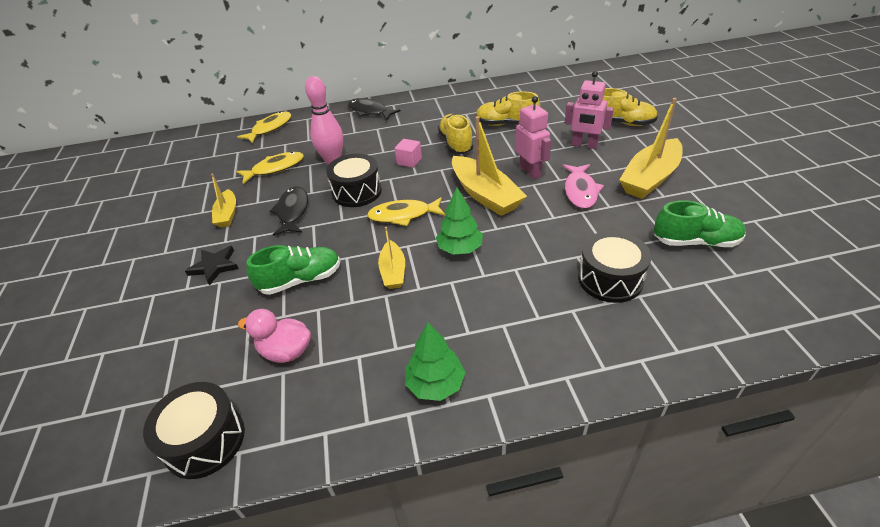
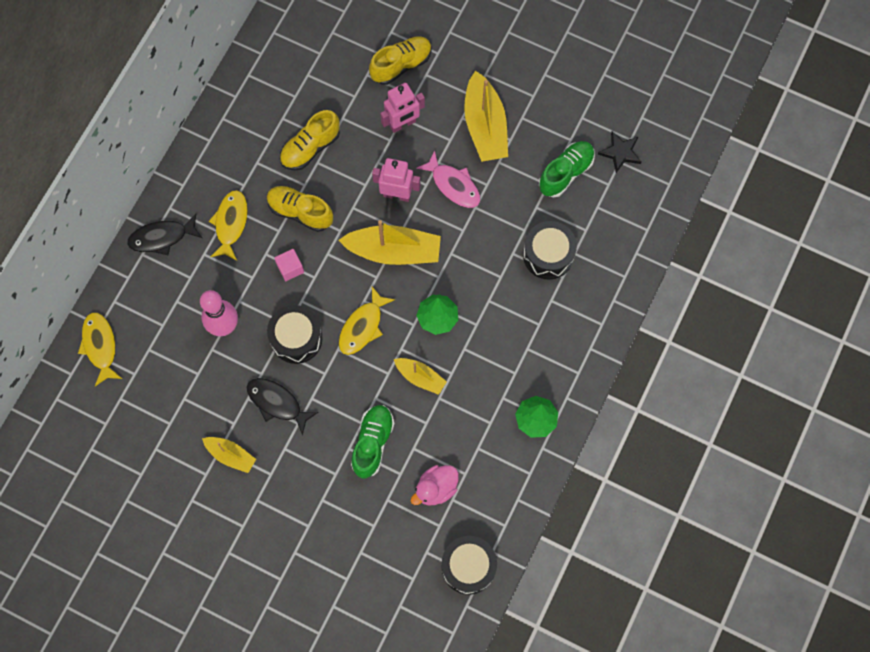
camera: 55 degrees left, 30 degrees up
(214, 266) = (299, 495): black star -> black star (620, 153)
(275, 168) = (190, 381): yellow fish -> yellow fish (231, 223)

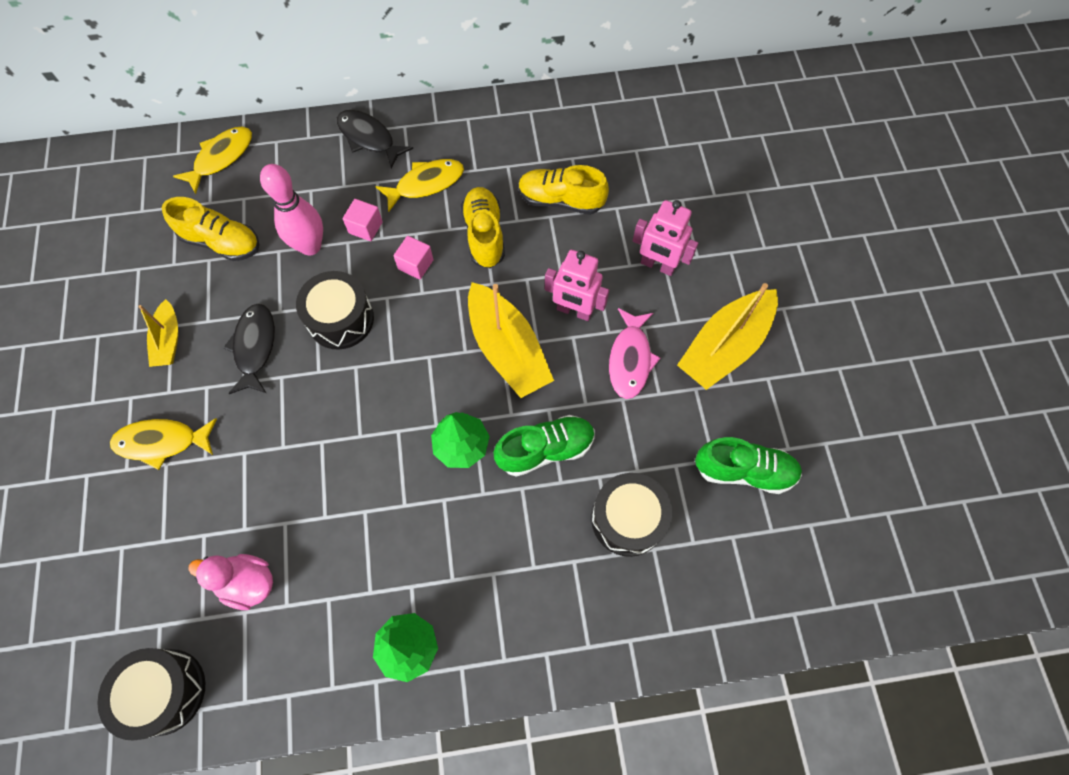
camera: 55 degrees right, 5 degrees down
(236, 283) = (365, 227): none -> pink cube
(363, 326) = (398, 374): yellow fish -> yellow fish (162, 442)
(372, 443) = (265, 474): green shoe -> green shoe (545, 449)
(397, 194) = (574, 311): pink robot -> pink robot turned 135 degrees clockwise
(401, 65) = (720, 223): yellow shoe -> yellow shoe (222, 242)
(420, 377) = (377, 474): yellow boat -> none
(620, 153) = (822, 518): black star -> none

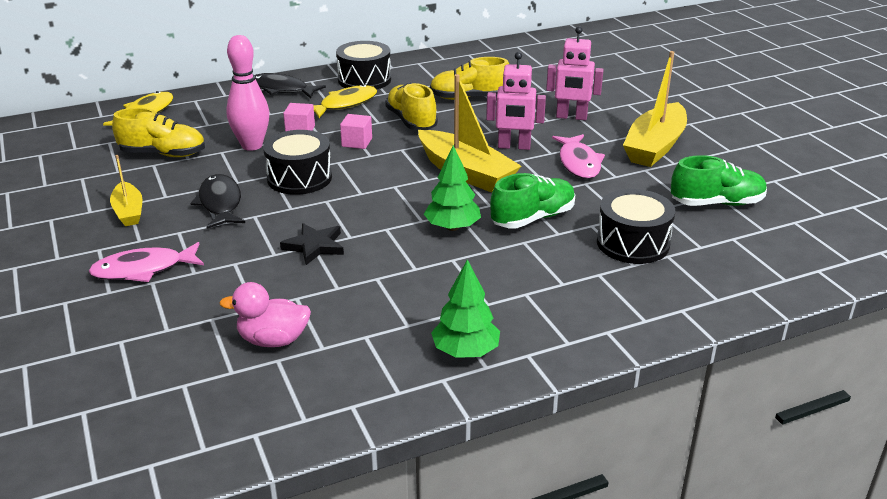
camera: 15 degrees left, 35 degrees down
(162, 442) = (143, 269): yellow fish -> pink fish
(165, 691) = (208, 429): black drum -> black drum (364, 80)
(322, 444) = (314, 246): none -> black star

